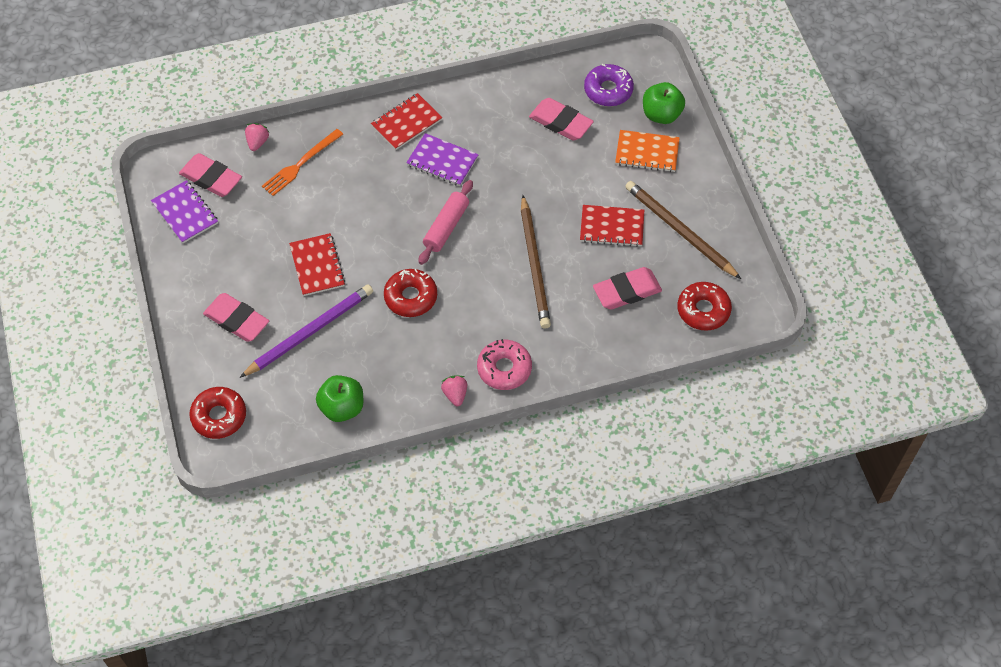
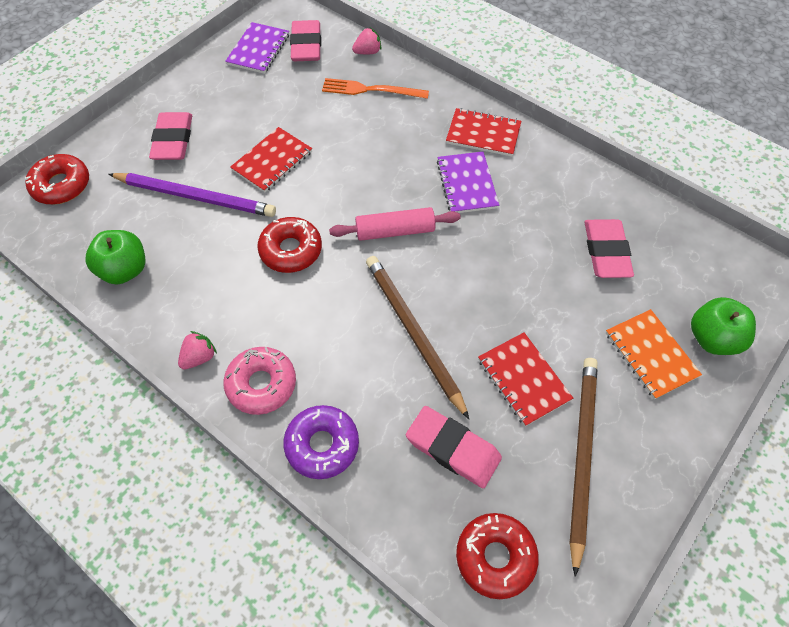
camera: 55 degrees right, 0 degrees up
(534, 264) = (413, 333): brown pencil -> brown pencil turned 105 degrees clockwise
(608, 90) = (688, 269): purple donut -> purple donut (322, 445)

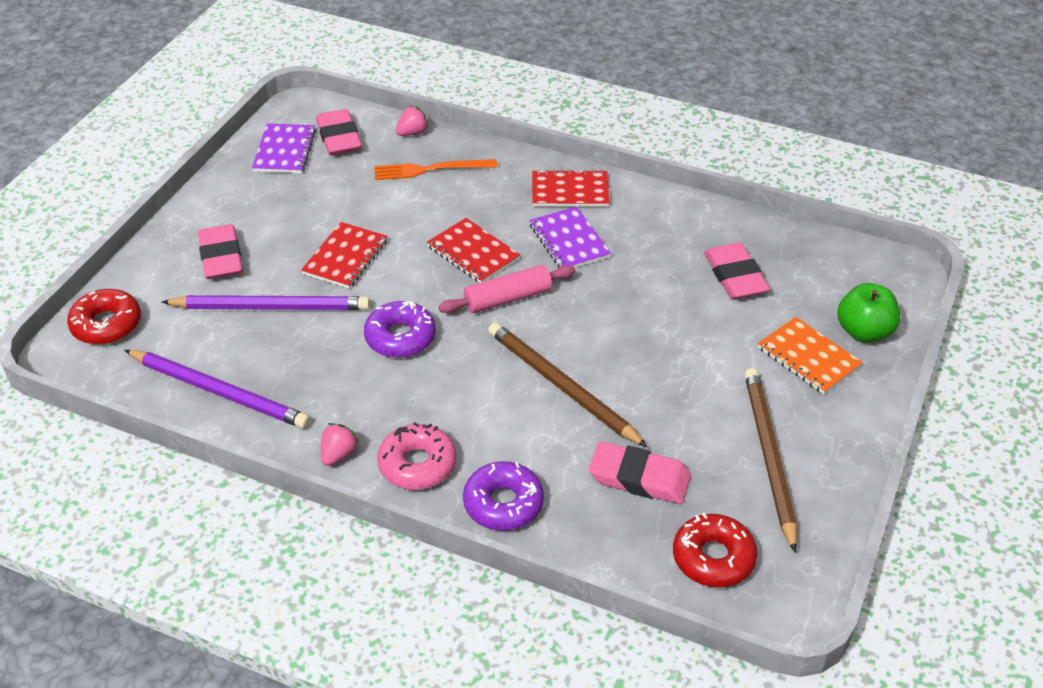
camera: 15 degrees left, 15 degrees down
(125, 270) = (218, 391): green apple -> purple pencil
(291, 250) = (400, 337): red donut -> purple donut
(523, 379) = (689, 404): red notebook -> red notebook (473, 253)

